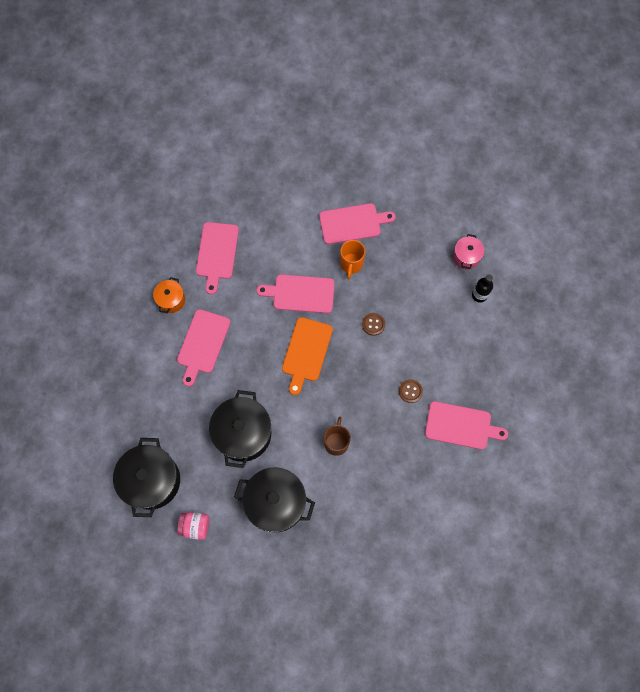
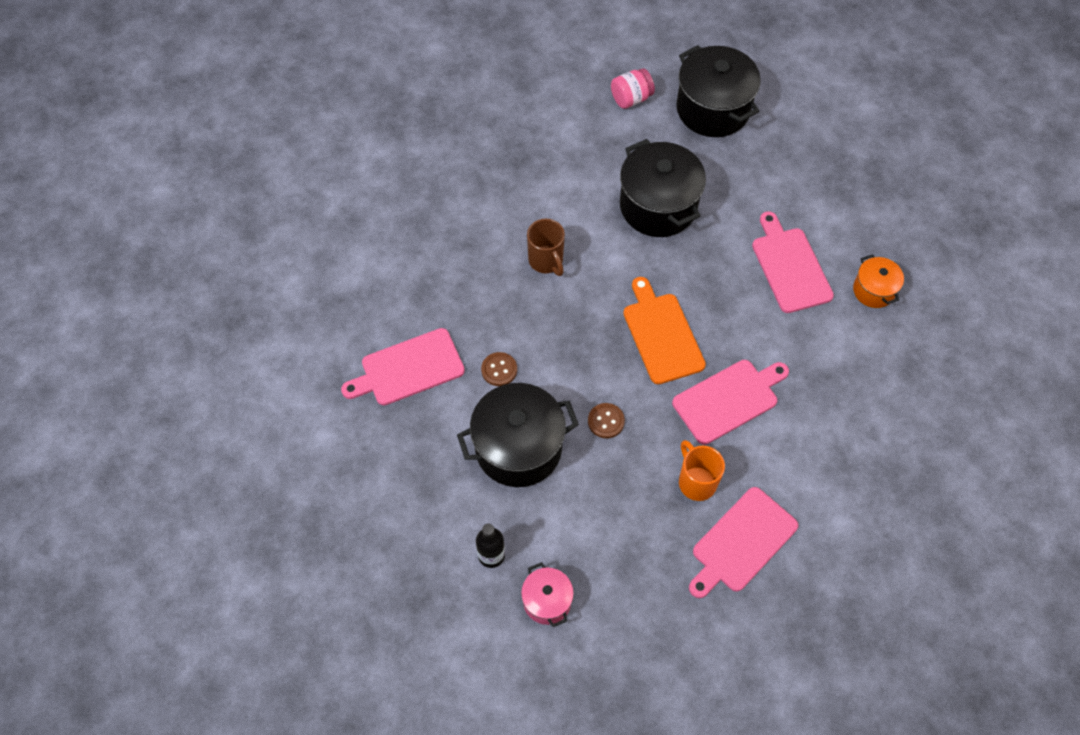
camera: 145 degrees right, 10 degrees down
(217, 253) = (876, 380): pink cutting board -> none
(276, 503) = (565, 165): black pot -> black pot (518, 448)

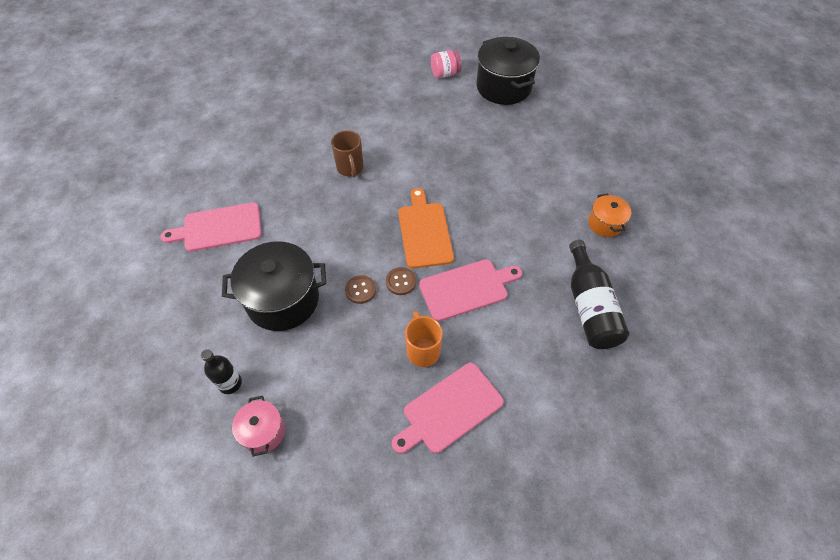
camera: 10 degrees right, 5 degrees down
(499, 370) = (288, 239): brown button -> brown button (401, 282)
(658, 206) = (446, 143): black pot -> none
(790, 266) = (539, 197): pink cutting board -> none
(872, 399) = (589, 307): none -> black bottle

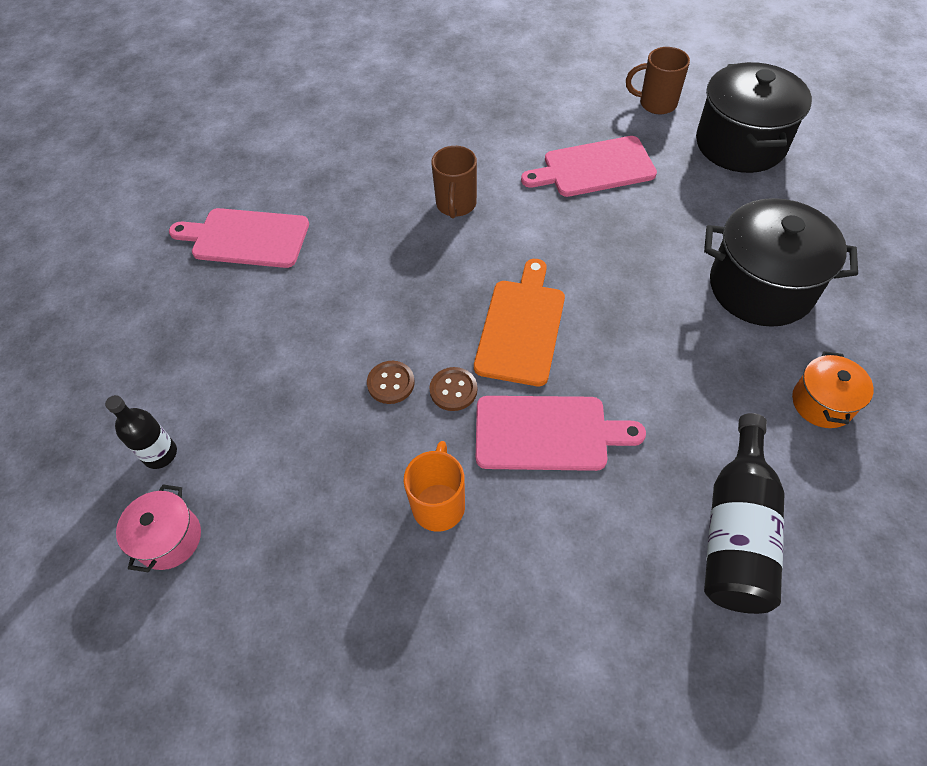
camera: 25 degrees right, 0 degrees up
(283, 300) = (280, 362): black pot -> black pot (761, 287)
(445, 74) = (656, 103): pink jar -> brown mug
(449, 409) = (437, 610): pink cutting board -> pink cutting board (594, 168)

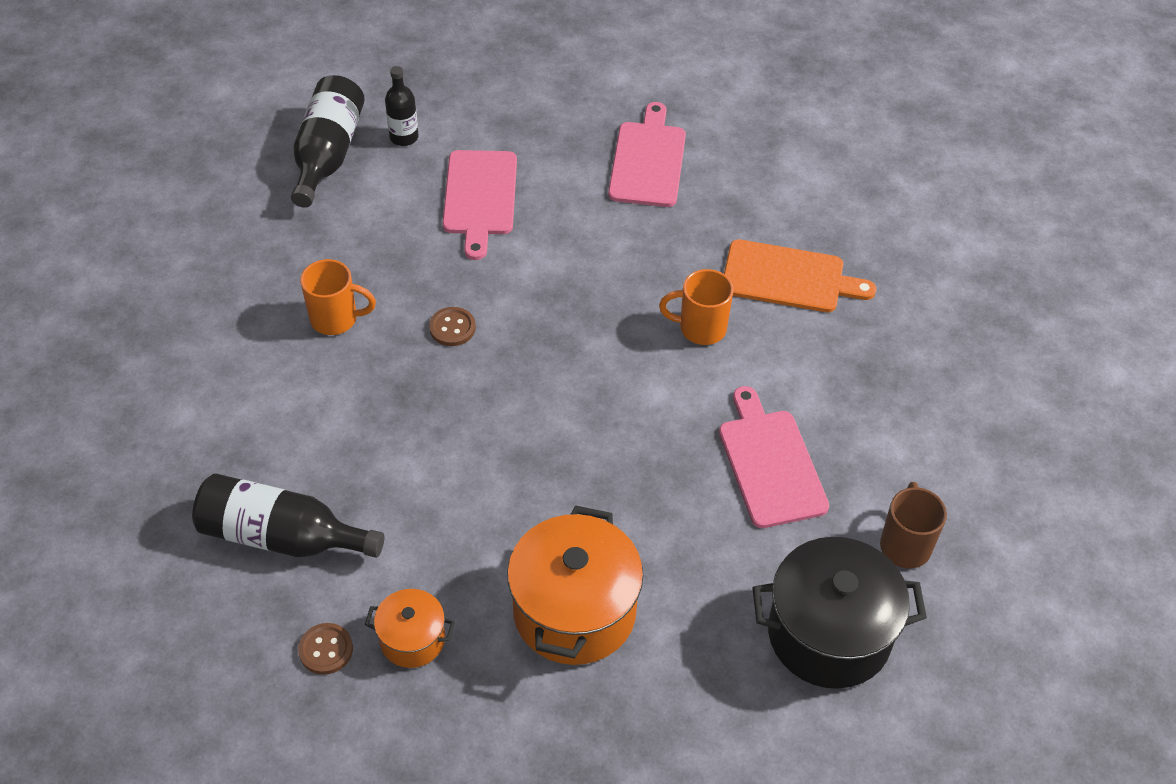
camera: 85 degrees right, 5 degrees down
(169, 539) = (327, 154): pink pot -> black bottle
(391, 383) = (463, 281): brown button -> brown button (326, 650)
(456, 205) = (700, 328): brown mug -> orange mug
(521, 327) = (525, 383): orange cutting board -> orange cutting board (788, 278)
(547, 433) = (398, 398): pink cutting board -> pink cutting board (480, 197)
(761, 287) = (574, 611): black pot -> orange pot

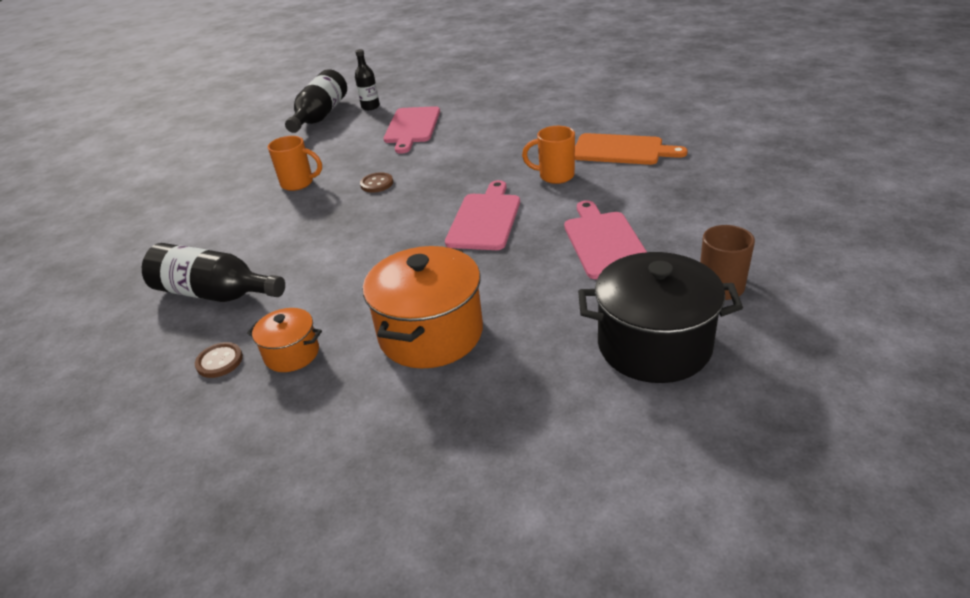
camera: 10 degrees right, 15 degrees down
(648, 160) = (527, 106): pink cutting board -> pink cutting board (485, 219)

